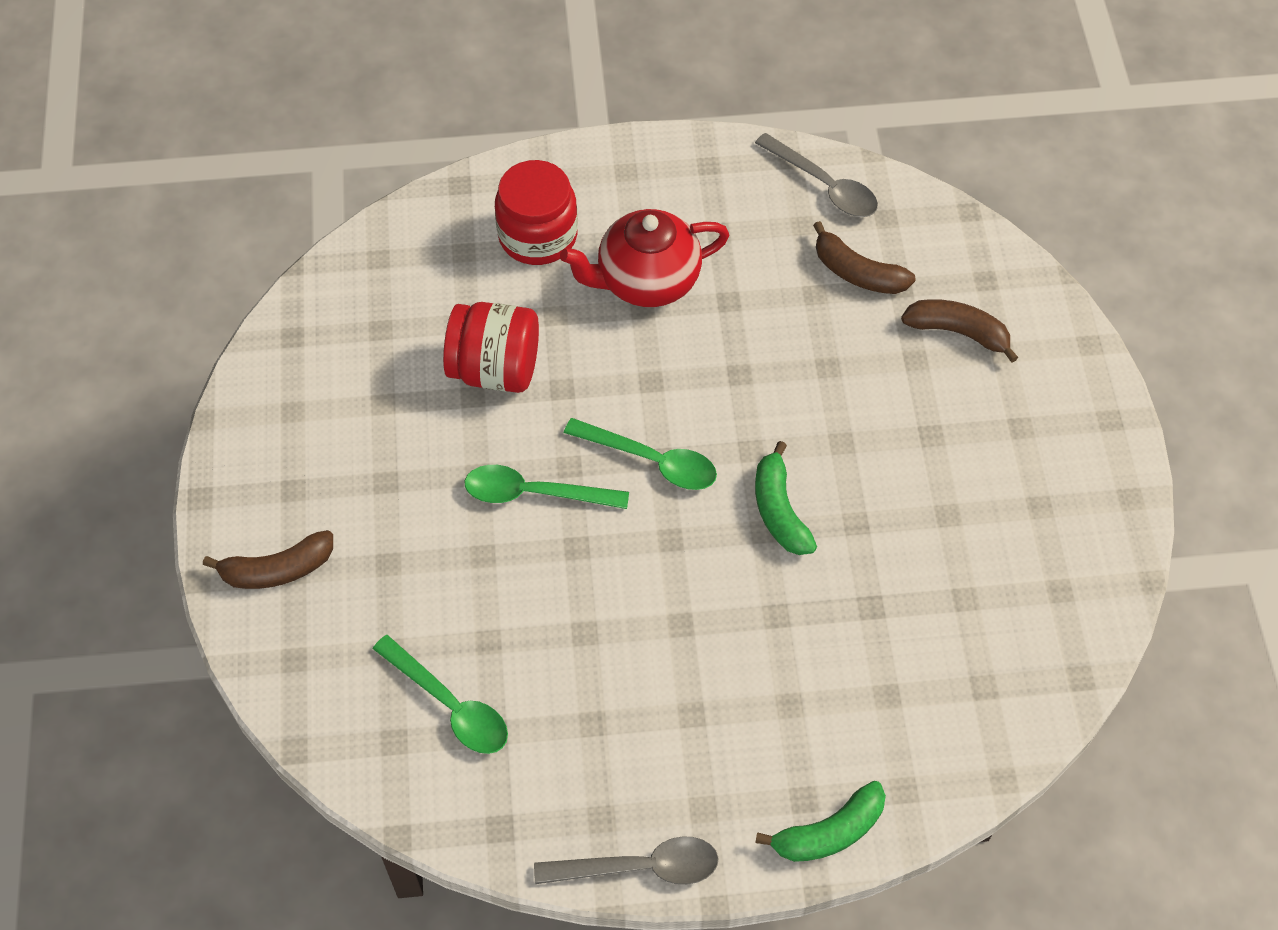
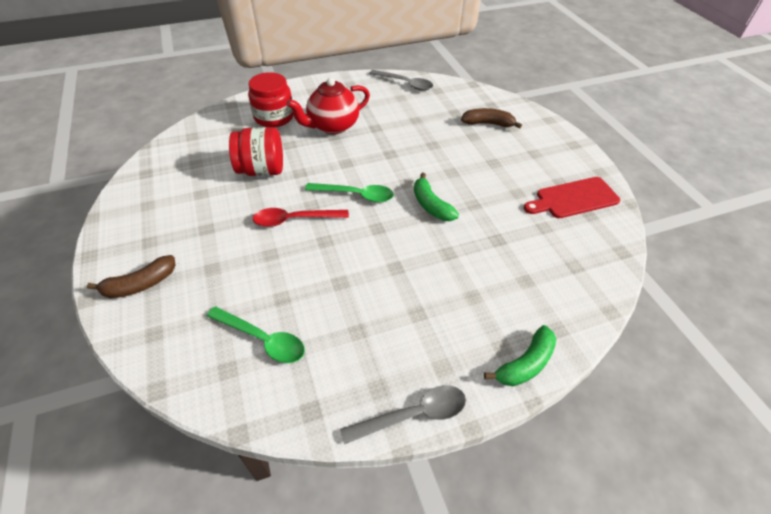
camera: 15 degrees left, 10 degrees down
(534, 493) = (294, 220): green spoon -> red spoon
(857, 272) = (432, 110): brown banana -> none
(1048, 549) = (574, 198): none -> red cutting board

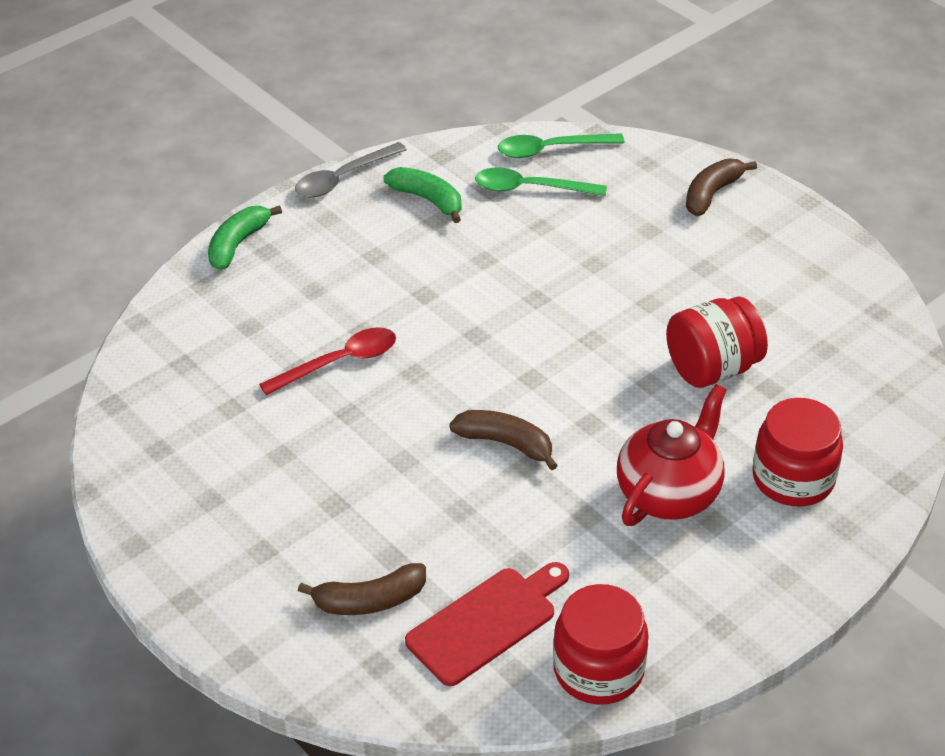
camera: 160 degrees right, 5 degrees down
(294, 220) = (598, 312): red spoon -> red spoon (339, 362)
(356, 195) = (536, 372): green spoon -> green spoon (551, 149)
(394, 165) = (506, 443): none -> brown banana
(405, 84) = (598, 669): grey spoon -> red jar
(431, 205) = (414, 391): green banana -> green banana (428, 200)
(574, 198) = (184, 472): red cutting board -> red cutting board (486, 622)

